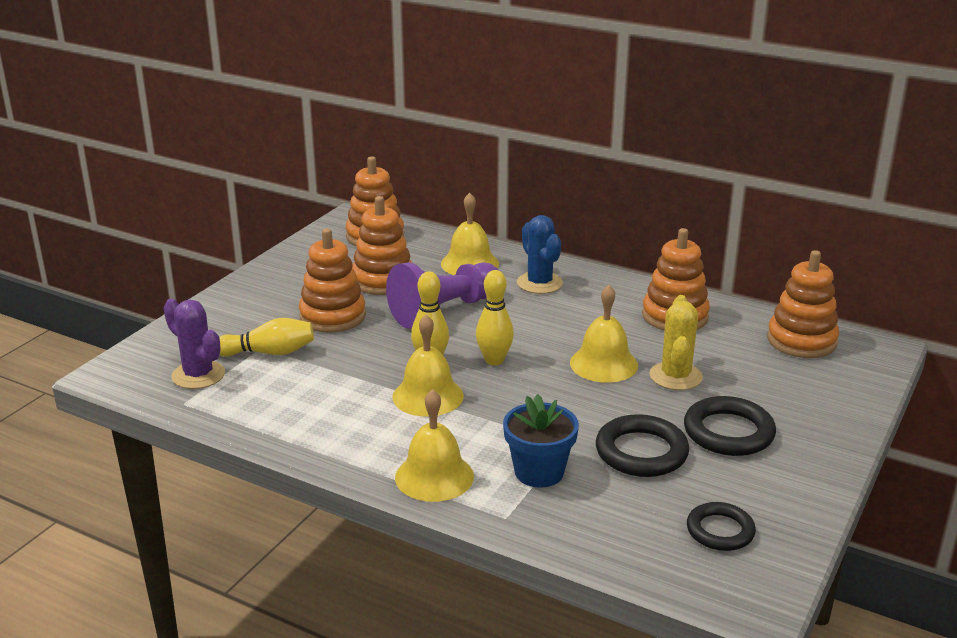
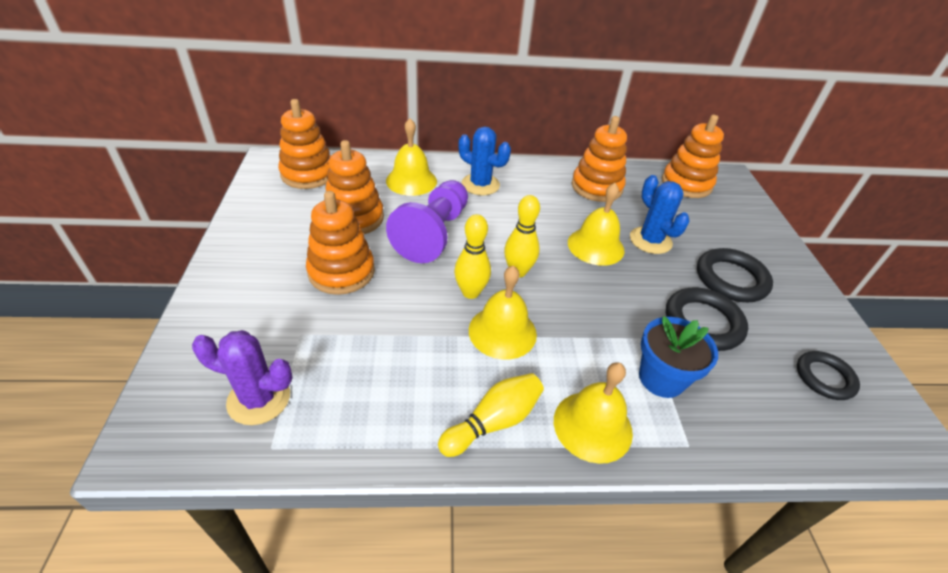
camera: 35 degrees left, 15 degrees up
(269, 353) = (314, 338): yellow bowling pin -> yellow bowling pin (493, 422)
(675, 376) = (650, 240): yellow cactus -> blue cactus

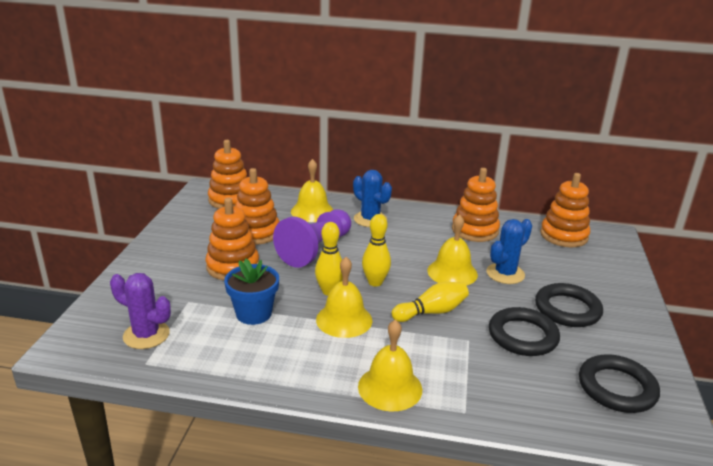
camera: 15 degrees right, 15 degrees down
(493, 422) = (311, 373): yellow bowling pin -> yellow bowling pin (431, 312)
(650, 240) = (505, 274): blue cactus -> blue cactus turned 60 degrees clockwise
(661, 378) = (464, 367): blue flower pot -> blue flower pot (253, 314)
(824, 378) = (617, 388): black ring -> black ring, size x1.50

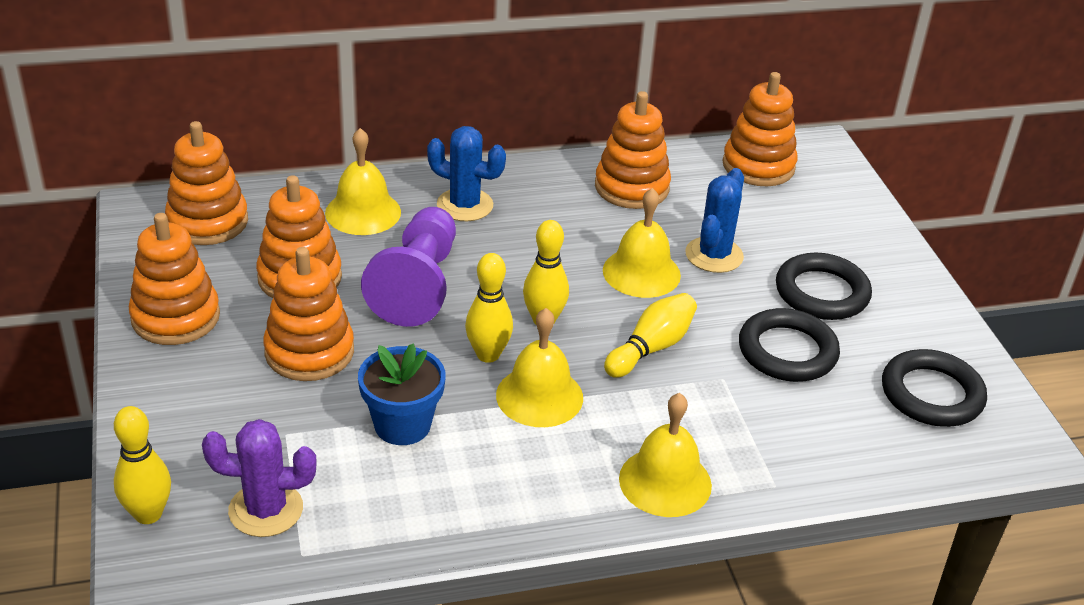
camera: 25 degrees left, 10 degrees up
(87, 320) = (148, 514): none -> yellow bowling pin
(180, 236) = (175, 317): none -> orange stacking toy

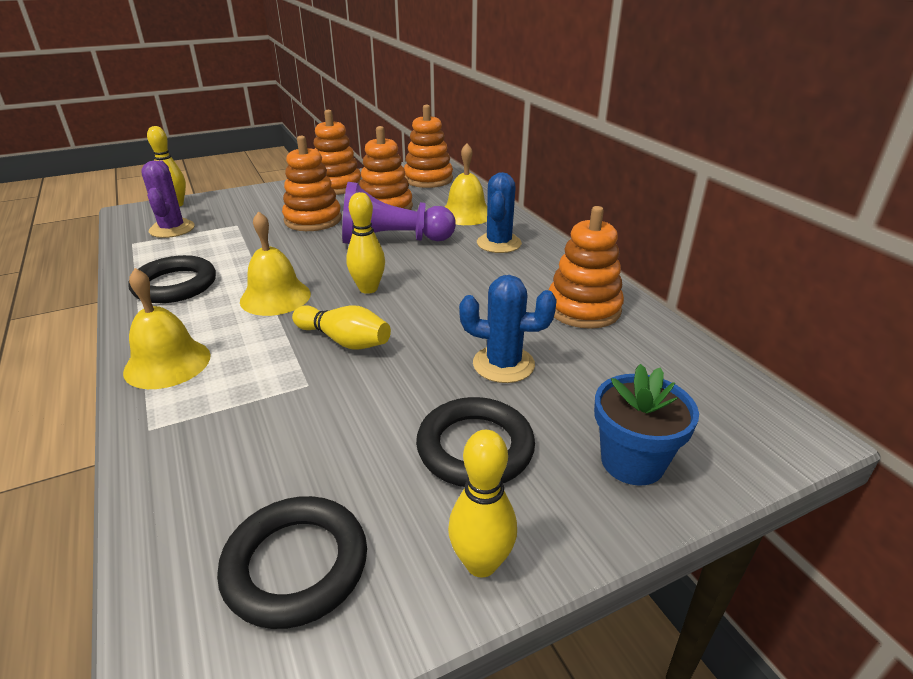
camera: 80 degrees right, 5 degrees down
(402, 425) = (243, 254): blue flower pot -> blue flower pot (632, 461)
(488, 354) = (321, 272): yellow bowling pin -> yellow bowling pin (481, 563)
(641, 272) = (453, 326): yellow bell -> none
(758, 166) = (697, 383): orange stacking toy -> none
(787, 351) = (358, 425): black ring -> black ring (175, 285)

